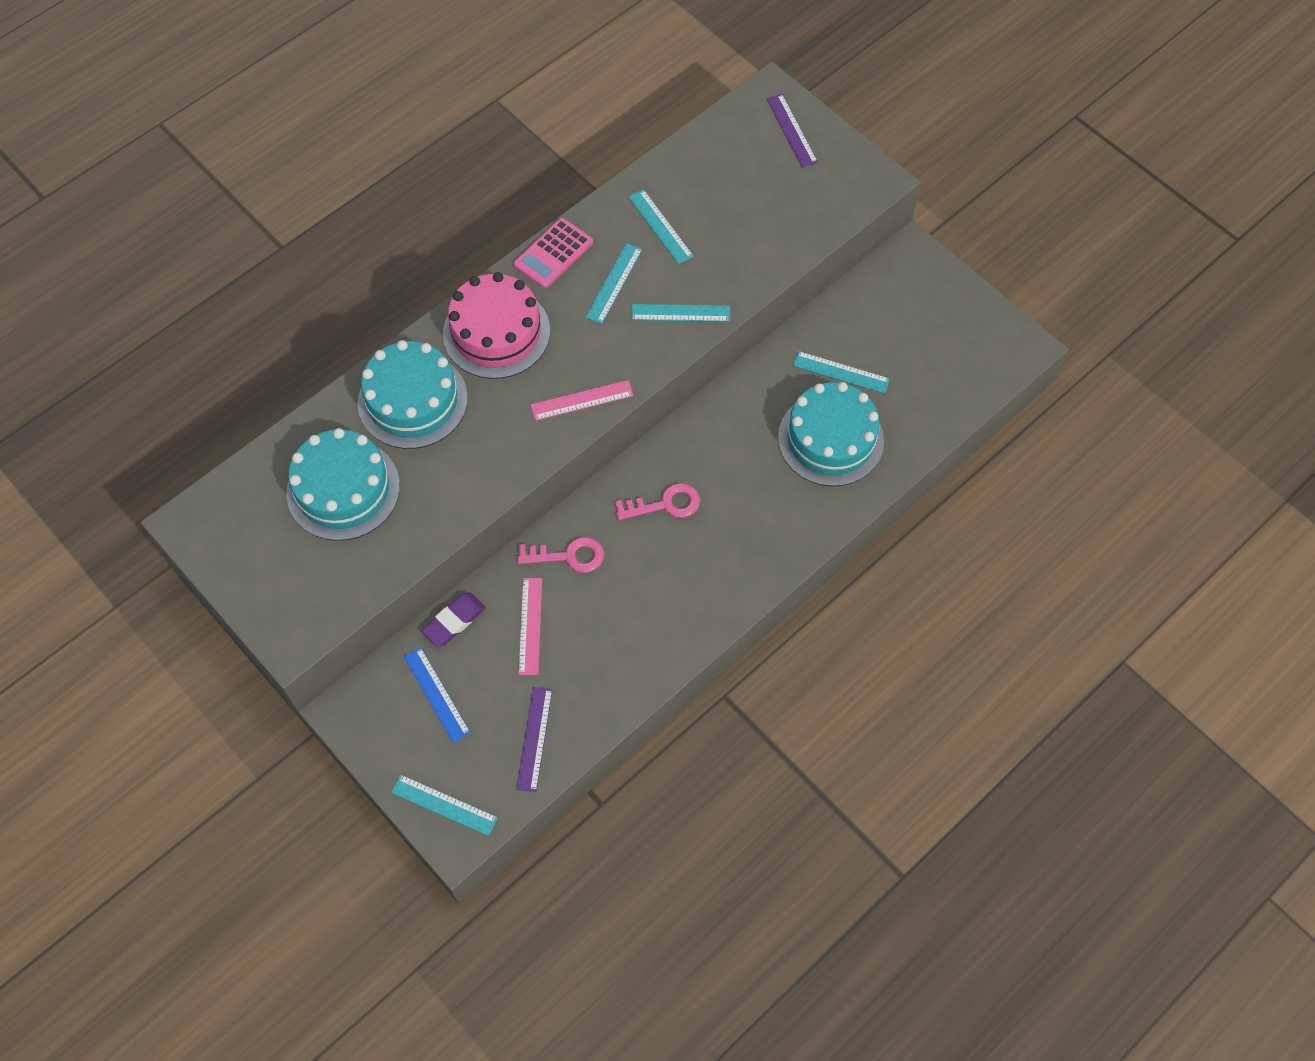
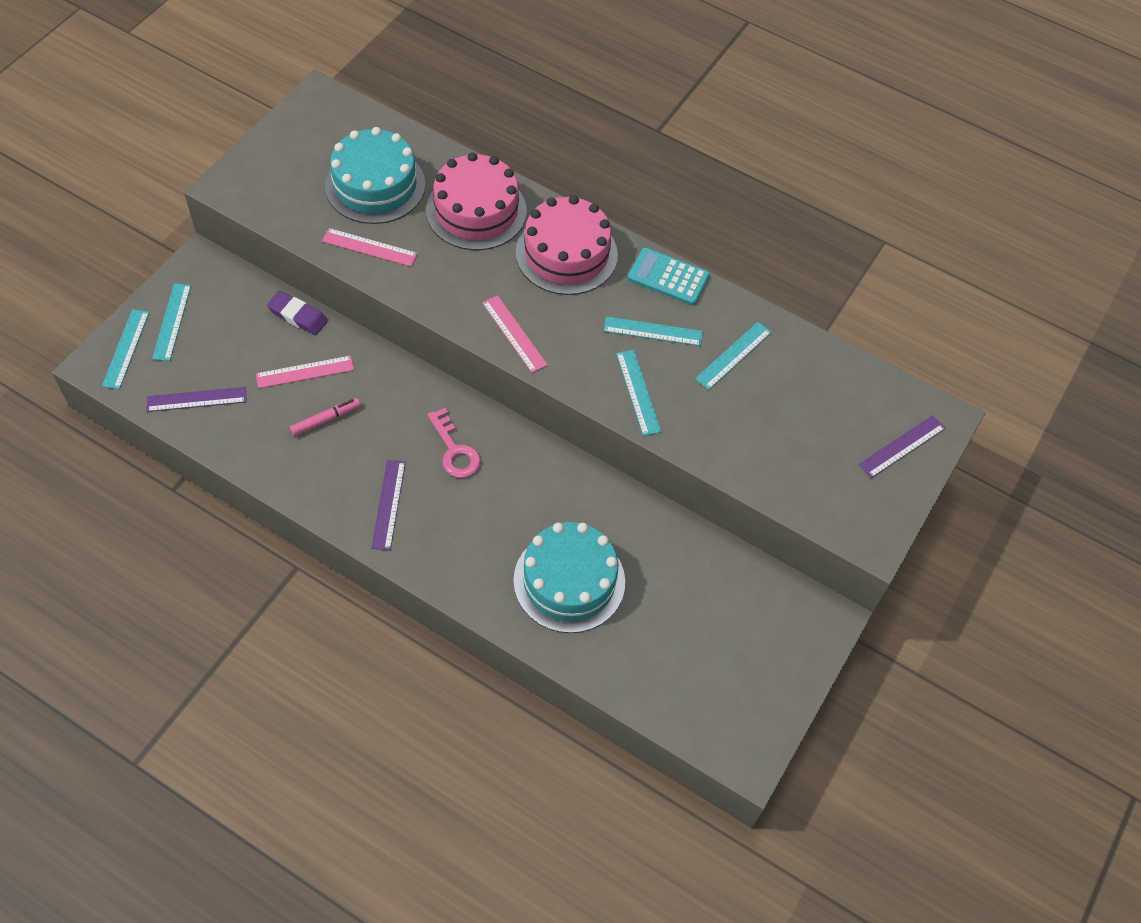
camera: 70 degrees right, 5 degrees down
(412, 400) = (476, 211): turquoise cake -> pink cake
(429, 510) = (369, 247): none -> pink ruler
(436, 694) = (226, 319): blue ruler -> none
(553, 254) = (668, 277): pink calculator -> turquoise calculator
(568, 556) = (381, 385): pink key -> none
(596, 615) = (325, 419): none -> pink marker
(711, 575) = (388, 504): none -> purple ruler
(841, 372) = (652, 576): turquoise ruler -> turquoise ruler (172, 322)

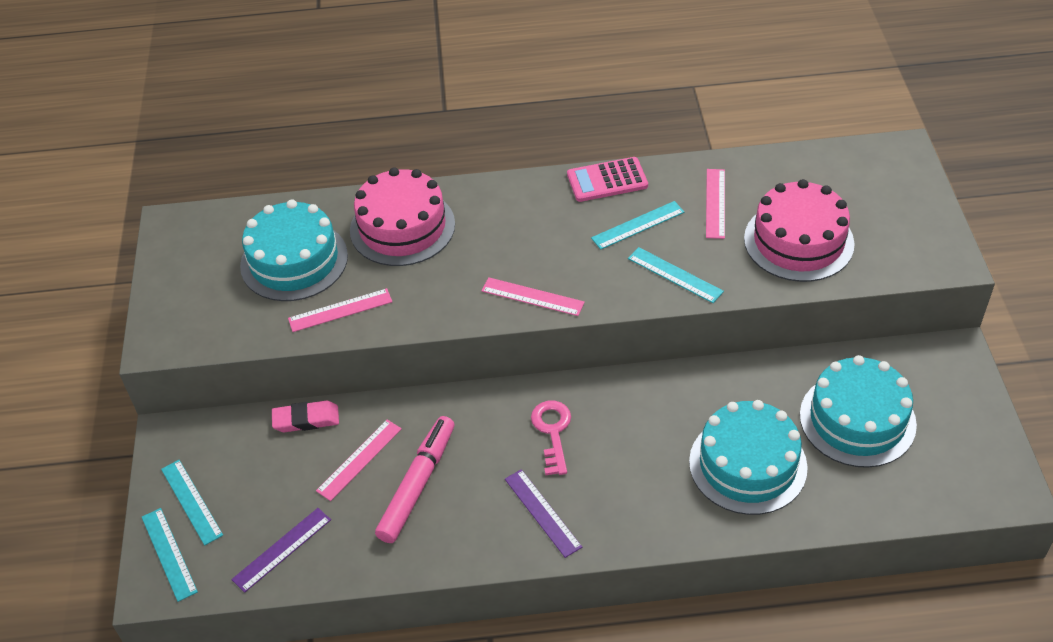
camera: 30 degrees left, 10 degrees down
(297, 316) = (306, 420): purple eraser -> pink eraser
(325, 419) = (418, 484): pink marker -> pink marker, size x1.82
(455, 450) = (552, 432): pink key -> pink key turned 120 degrees counterclockwise
(566, 254) = (510, 213): pink cake -> pink cake (798, 241)
(668, 277) = (607, 180): turquoise calculator -> pink calculator
(689, 610) = (857, 419): none -> turquoise cake
(733, 355) = (715, 203): turquoise ruler -> pink ruler
(902, 446) = (898, 186): purple ruler -> none

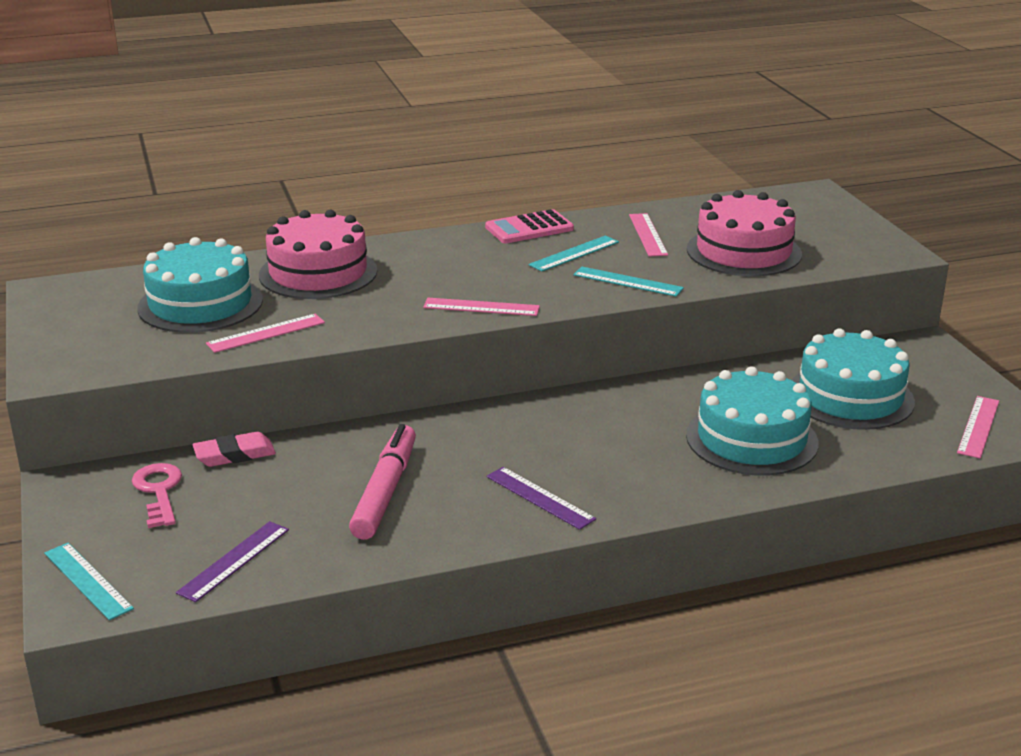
camera: 15 degrees left, 20 degrees down
(191, 501) = (107, 534): turquoise ruler -> none
(359, 459) = (309, 479): pink ruler -> pink ruler (978, 426)
(552, 432) = (527, 436): pink key -> pink key (159, 491)

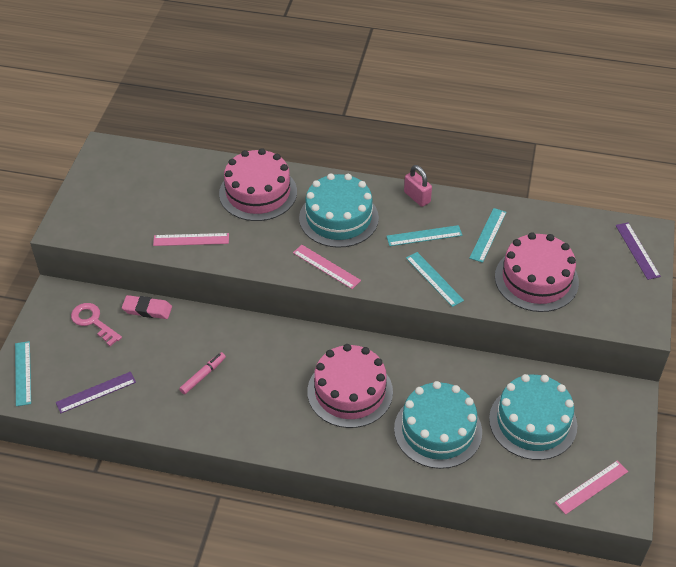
camera: 30 degrees right, 20 degrees up
(159, 491) = (93, 322): pink key -> pink key turned 60 degrees counterclockwise
(200, 304) = (175, 196): turquoise cake -> turquoise cake (338, 218)
(385, 491) = (203, 375): pink marker -> pink marker, size x0.55
(529, 228) = (417, 197): pink calculator -> pink padlock
(540, 497) = (279, 420): purple ruler -> purple ruler (637, 250)
(604, 441) = (350, 391): none -> pink cake
(648, 234) = (488, 235): pink ruler -> turquoise ruler

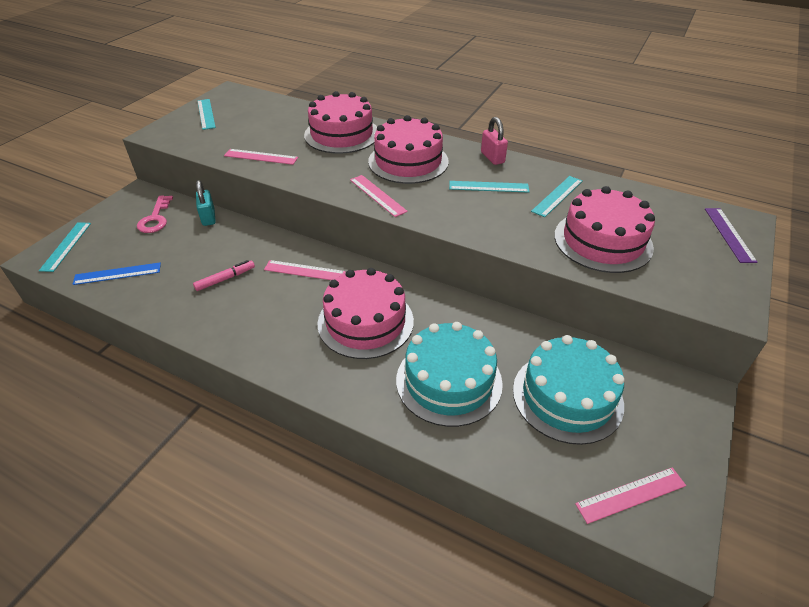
camera: 15 degrees right, 5 degrees down
(93, 322) = (155, 218): pink key -> pink key turned 150 degrees counterclockwise
(96, 392) = (117, 274): purple ruler -> blue ruler
(147, 310) = (208, 217): pink eraser -> turquoise padlock
(273, 351) = (304, 271): none -> pink ruler
(338, 218) = (408, 161): turquoise cake -> pink cake
(434, 279) = (486, 222): turquoise ruler -> turquoise ruler (206, 114)

